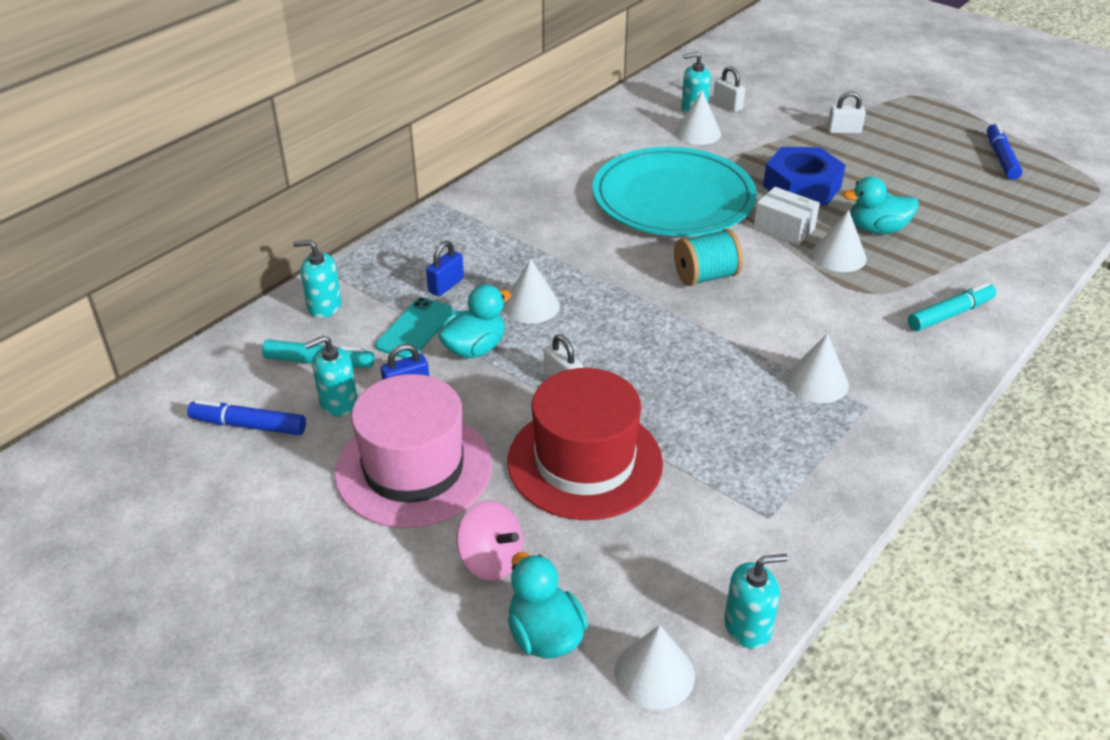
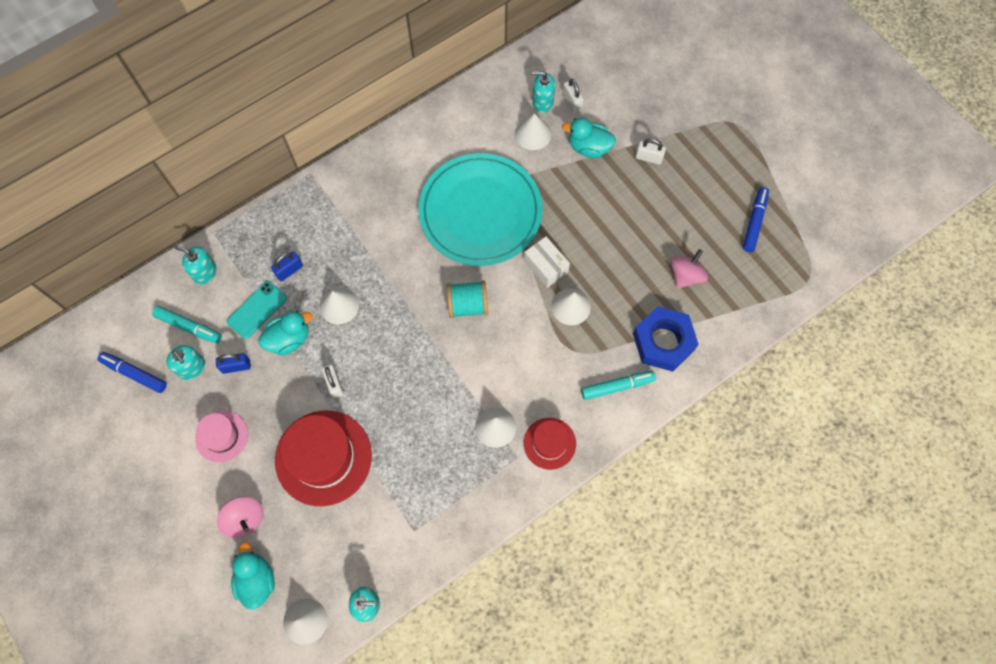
camera: 15 degrees right, 30 degrees up
(338, 403) = (192, 368): turquoise soap dispenser -> turquoise soap dispenser turned 120 degrees counterclockwise
(413, 468) = (221, 436): pink hat -> pink hat, size x0.55
(802, 186) = (582, 220): blue nut -> blue nut (663, 342)
(877, 229) = (613, 284): turquoise duck -> turquoise duck (588, 147)
(902, 384) = (549, 443): none -> red hat
(958, 209) = (685, 275): none -> pink spinning top

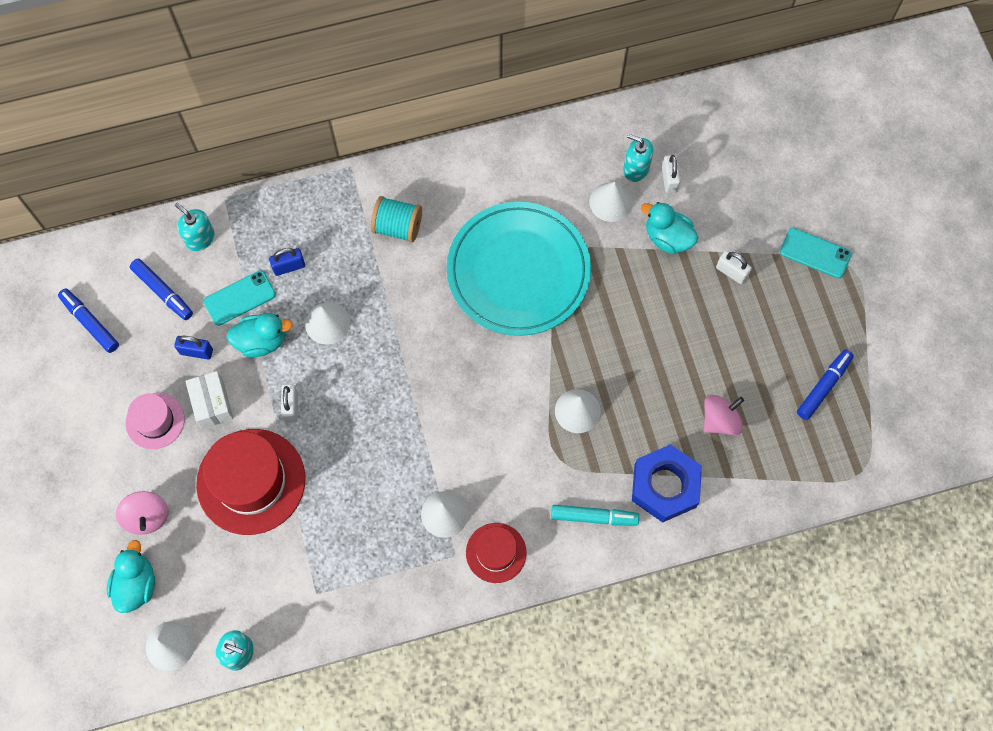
camera: 20 degrees right, 0 degrees up
(189, 327) = (163, 292): turquoise marker -> blue marker
(192, 368) = (150, 337): turquoise soap dispenser -> none
(467, 305) = (465, 370): turquoise spool -> turquoise spool (398, 227)
(546, 266) = (567, 356): white box -> white box (212, 404)
(707, 122) = (815, 253): none -> turquoise phone

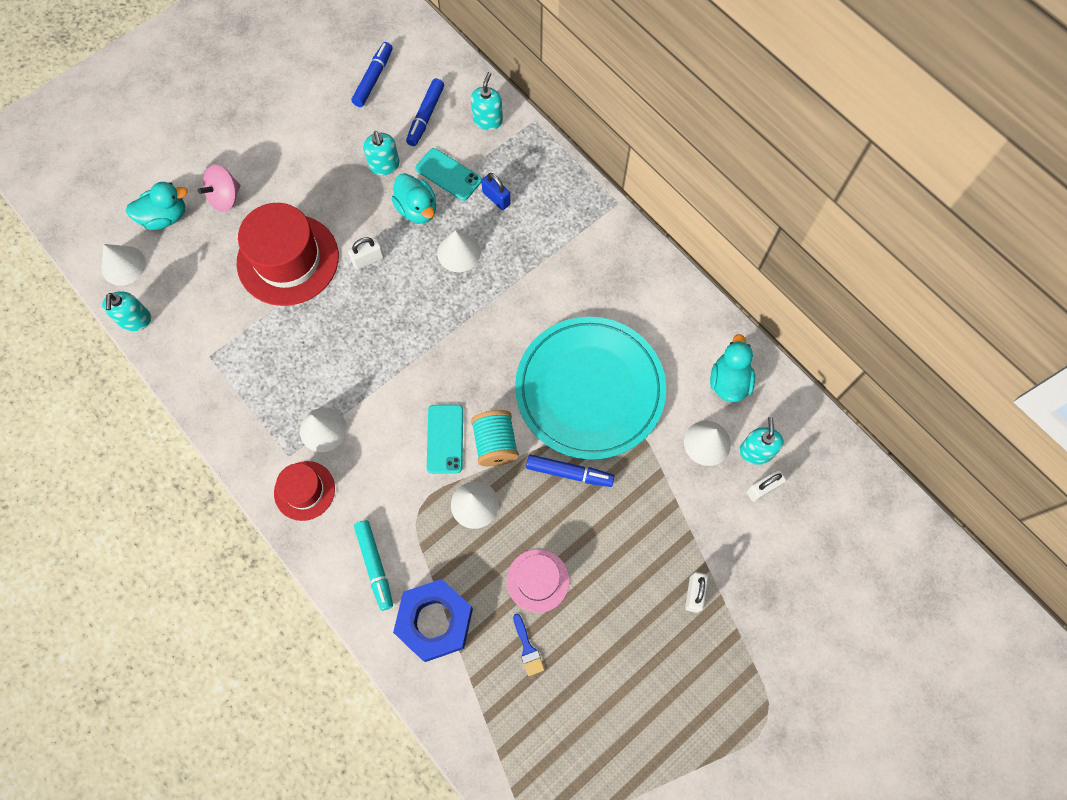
camera: 65 degrees right, 0 degrees up
(155, 421) = (310, 164): pink hat -> pink hat (538, 580)
(196, 352) = (384, 165): blue padlock -> turquoise soap dispenser
(212, 404) = (344, 199): white box -> none
(398, 227) = (579, 267): turquoise spool -> turquoise spool (495, 444)
(667, 238) = (698, 514): turquoise duck -> turquoise duck (729, 381)
(720, 420) = (527, 648): pink spinning top -> blue brush
(815, 253) = (762, 674): turquoise phone -> turquoise phone (445, 439)
(823, 386) = (615, 744): blue marker -> blue marker (569, 473)

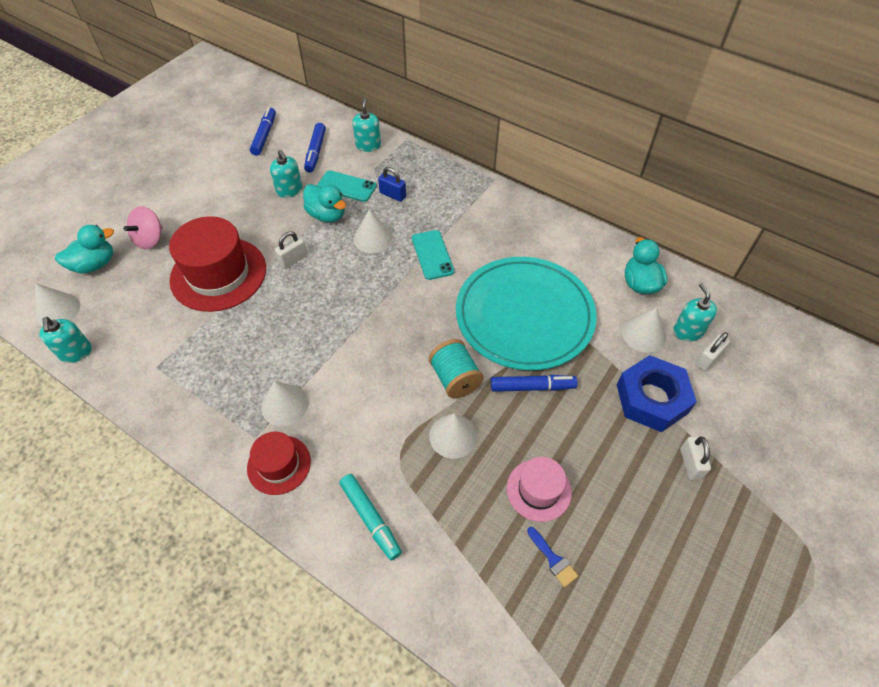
camera: 15 degrees left, 15 degrees down
(435, 621) = (449, 558): blue nut -> blue nut (652, 398)
(445, 439) = (406, 385): turquoise phone -> turquoise phone (432, 255)

